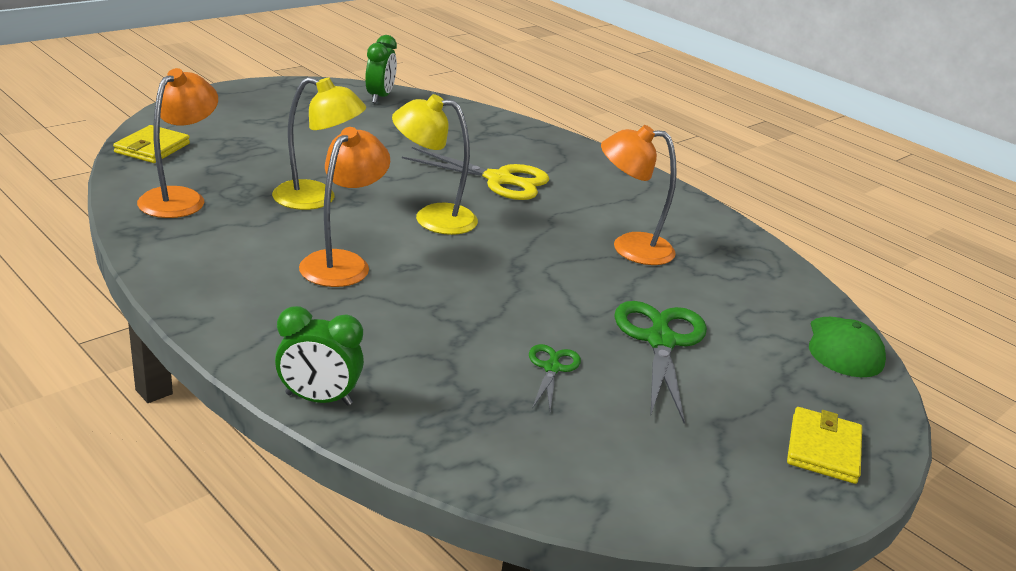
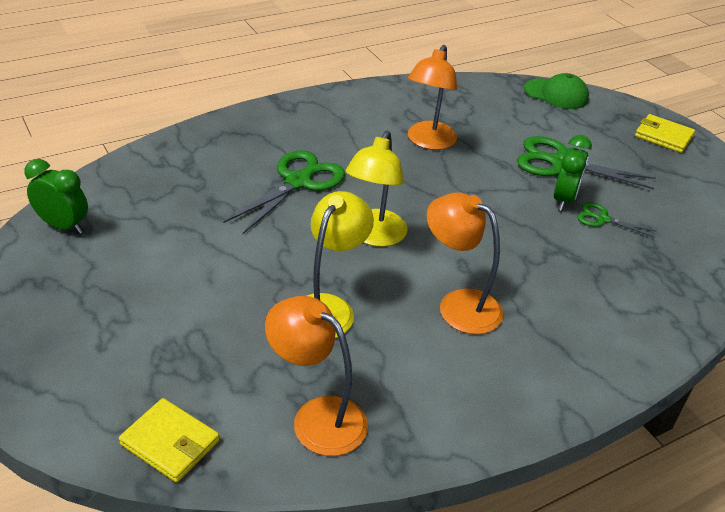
camera: 75 degrees left, 10 degrees up
(318, 399) = (665, 342): green clock -> green clock (564, 200)
(499, 180) = (298, 182): yellow scissors -> green scissors

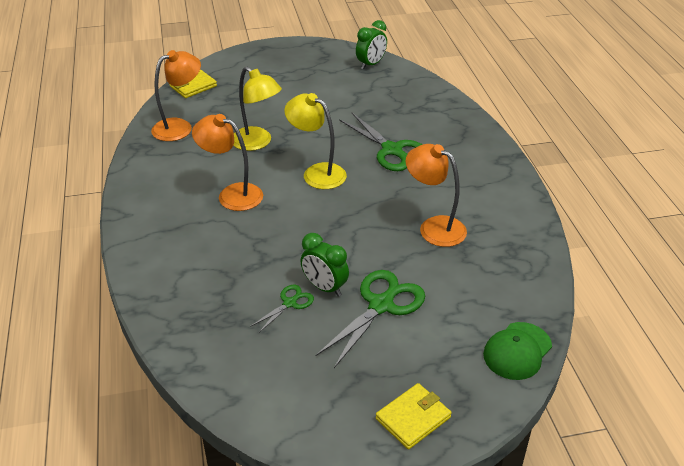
camera: 110 degrees right, 0 degrees up
(459, 305) = (232, 194): orange lamp -> orange lamp turned 120 degrees counterclockwise

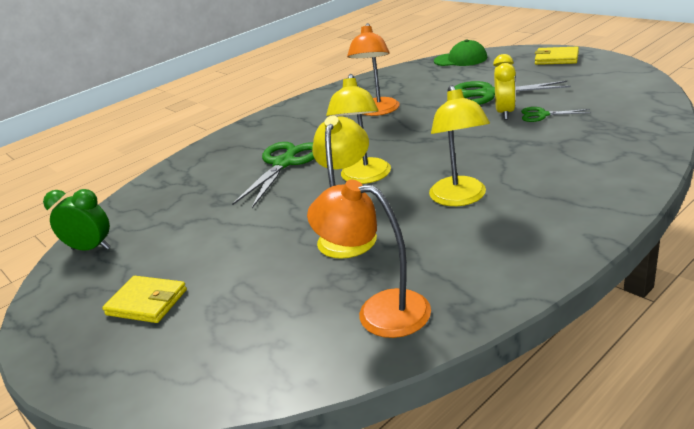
camera: 115 degrees left, 10 degrees down
(193, 86) = (249, 373): yellow wallet -> yellow wallet (147, 302)
(232, 194) = (460, 198): orange lamp -> yellow lamp
(324, 287) = (505, 113): green clock -> yellow clock

